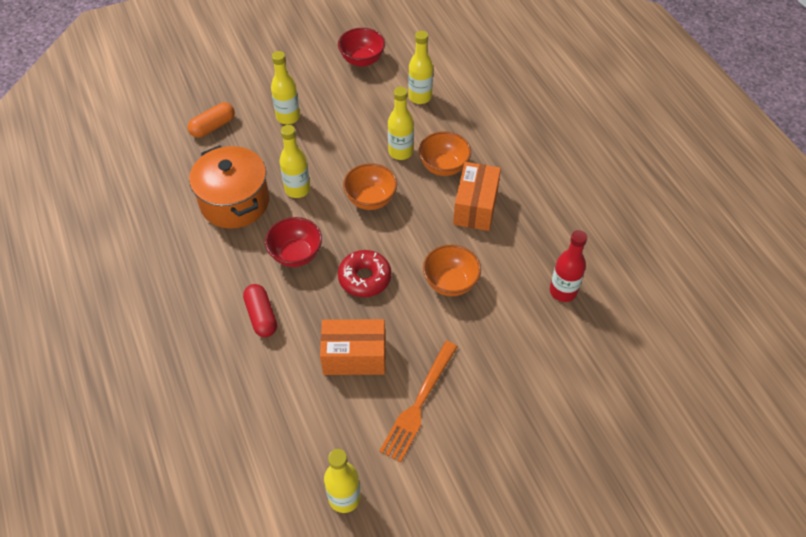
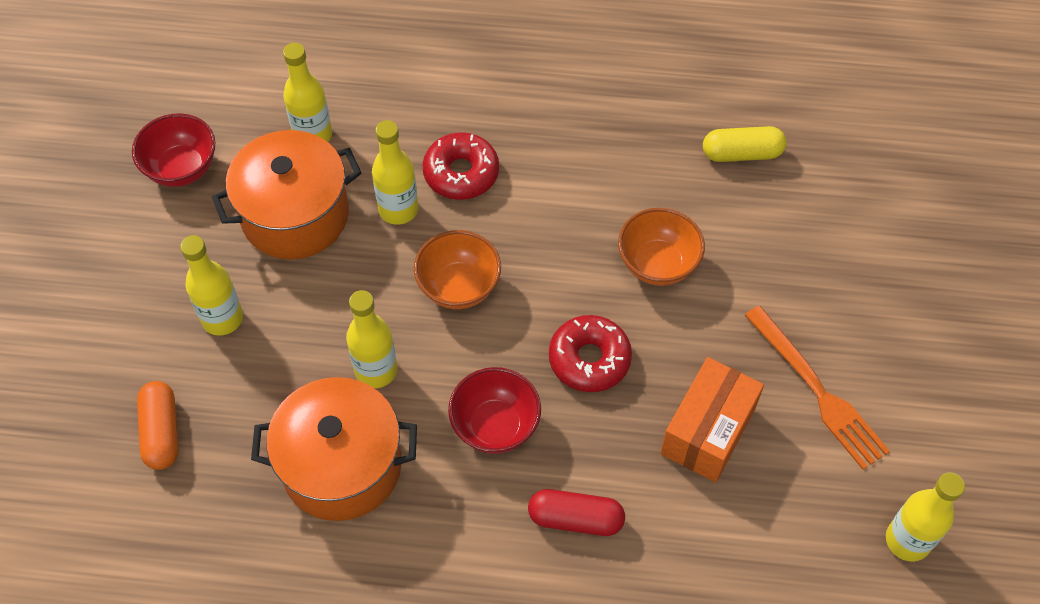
camera: 60 degrees left, 5 degrees up
(366, 114) = (295, 215): none -> orange pot
(443, 167) = (461, 173): orange bowl -> red donut
(475, 207) = (554, 173): orange box -> none
(563, 291) = (742, 153): red bottle -> yellow capsule

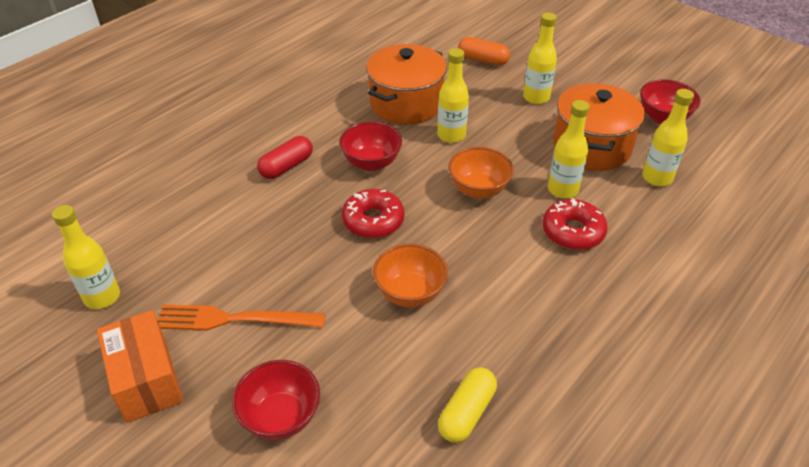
camera: 125 degrees right, 15 degrees down
(707, 431) = (271, 247): orange box -> orange box (147, 380)
(866, 277) = (281, 417): none -> red bowl

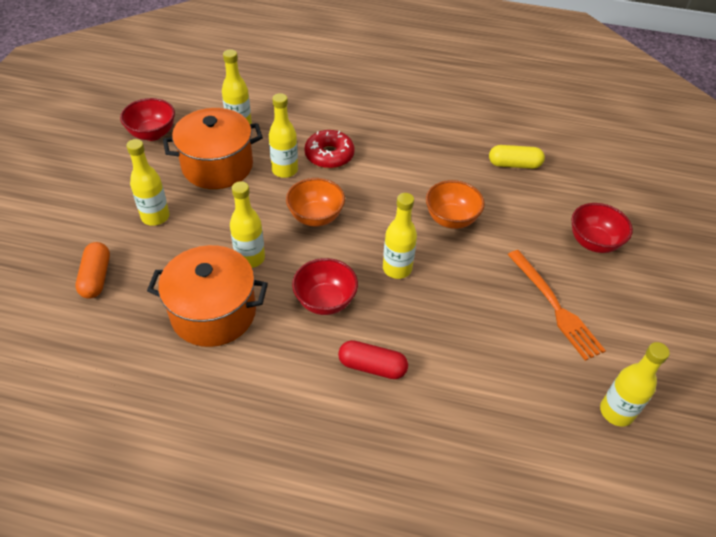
camera: 120 degrees left, 5 degrees up
(147, 380) = (640, 328): orange box -> none
(373, 220) = (397, 268): red donut -> yellow bottle

